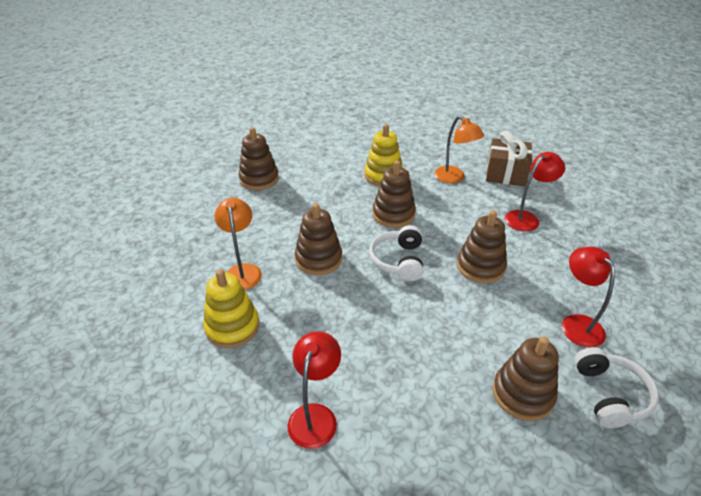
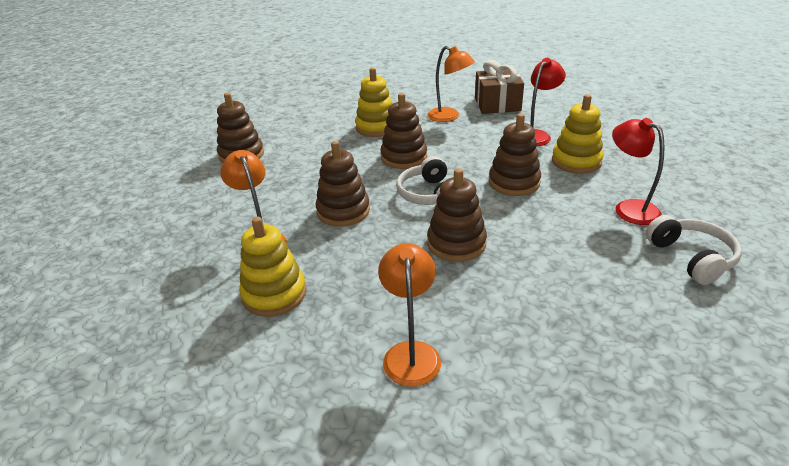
camera: 15 degrees left, 5 degrees down
(315, 416) = (411, 353): red lamp -> orange lamp
(522, 394) = (612, 278): brown stacking toy -> brown stacking toy (456, 243)
(551, 258) = (576, 161): none -> yellow stacking toy

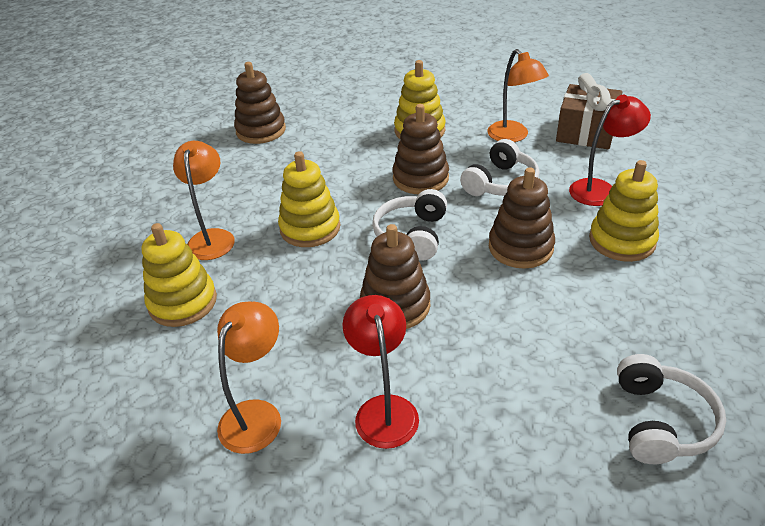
camera: 25 degrees right, 5 degrees up
(343, 211) = (310, 228): brown stacking toy -> yellow stacking toy
(466, 147) = (501, 183): none -> white headphones
(629, 208) = (636, 326): red lamp -> red lamp (384, 409)

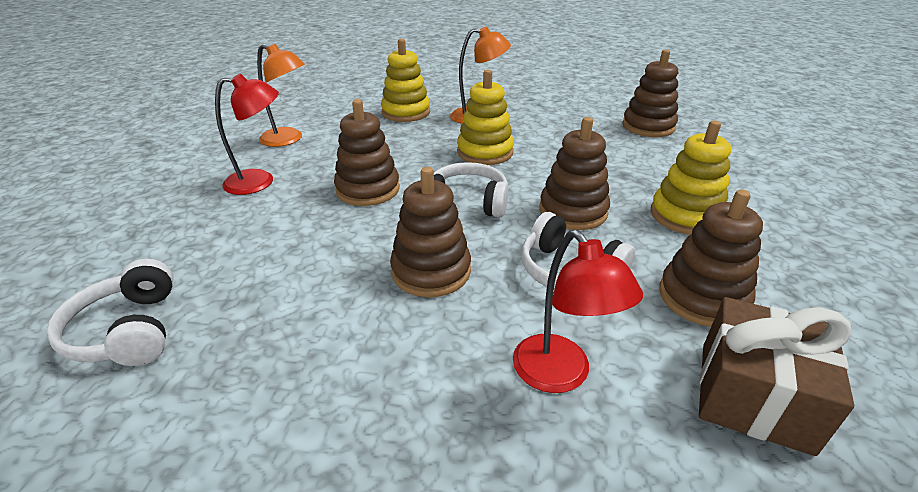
camera: 90 degrees right, 5 degrees down
(513, 136) = (702, 298): orange lamp -> brown stacking toy
(622, 241) = (424, 371): yellow stacking toy -> none
(661, 421) = (127, 331): white headphones -> white headphones turned 60 degrees clockwise

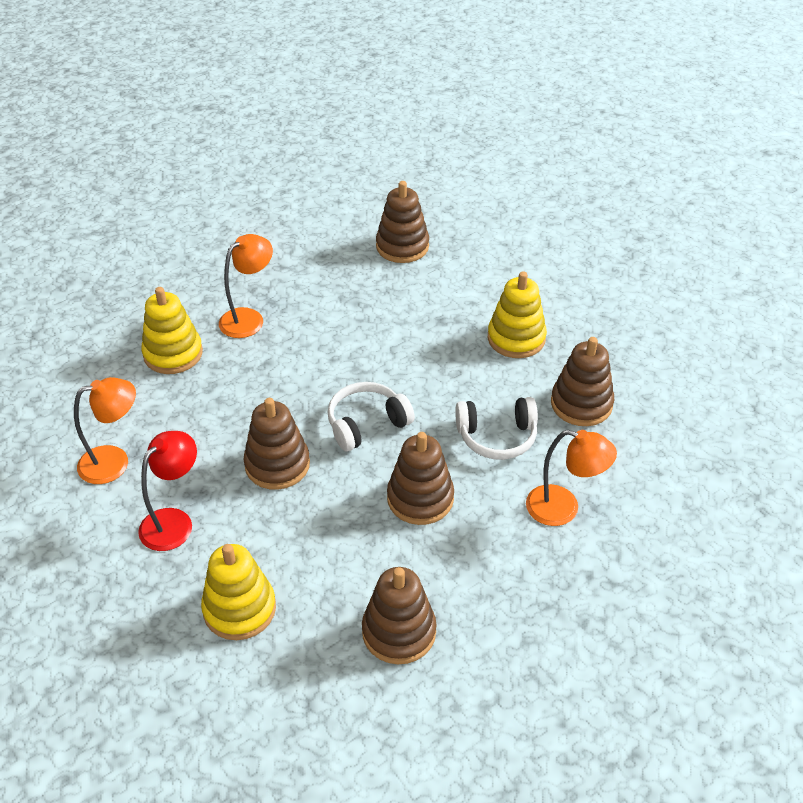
camera: 45 degrees left, 10 degrees up
(127, 331) = (300, 684): white headphones -> none
(485, 152) = (313, 361): yellow stacking toy -> yellow stacking toy (239, 609)
(560, 375) = (563, 509): red lamp -> orange lamp
(573, 211) = (446, 383): brown stacking toy -> brown stacking toy (399, 632)
(754, 396) = (650, 451): brown gift -> none

